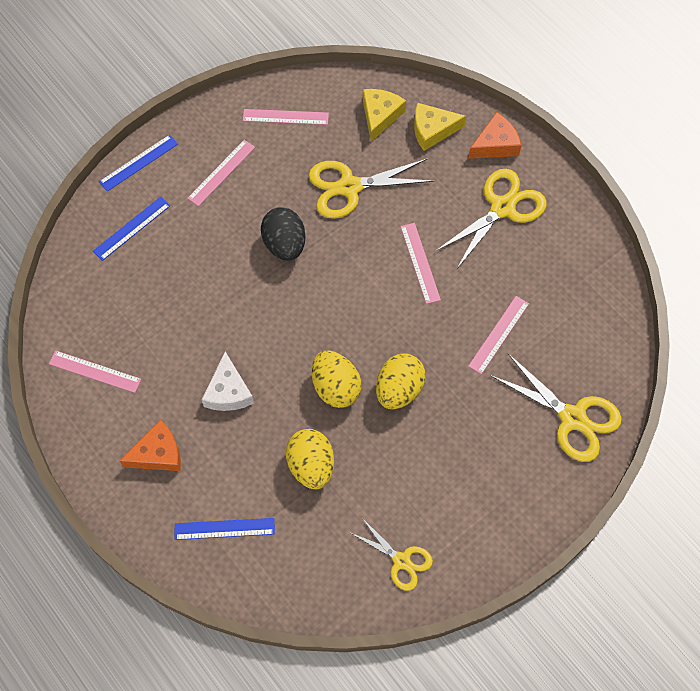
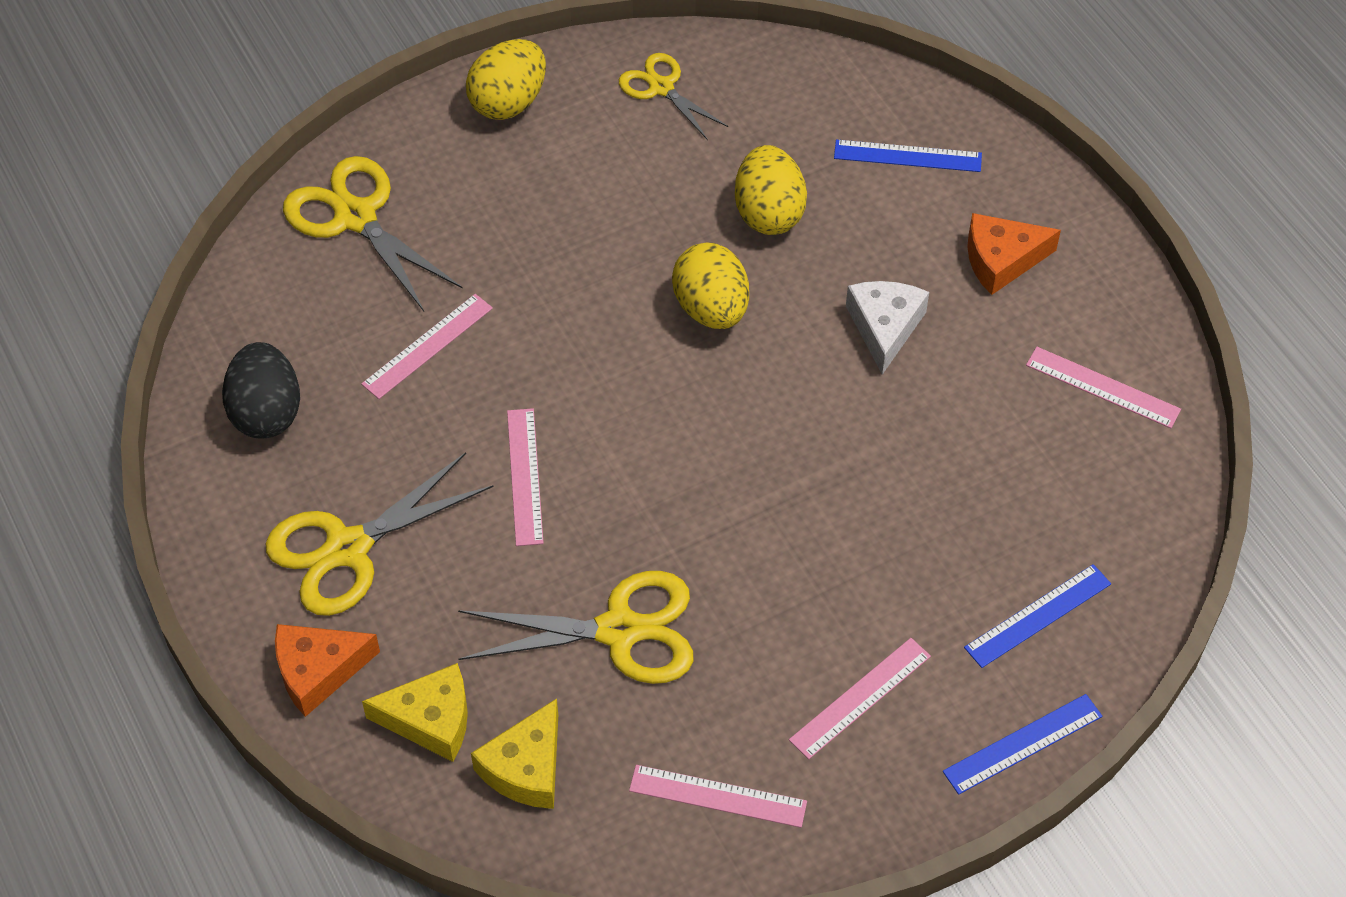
camera: 170 degrees left, 10 degrees down
(284, 244) = (758, 544): black egg -> black egg (266, 412)
(399, 390) = (611, 292): yellow egg -> yellow egg (508, 102)

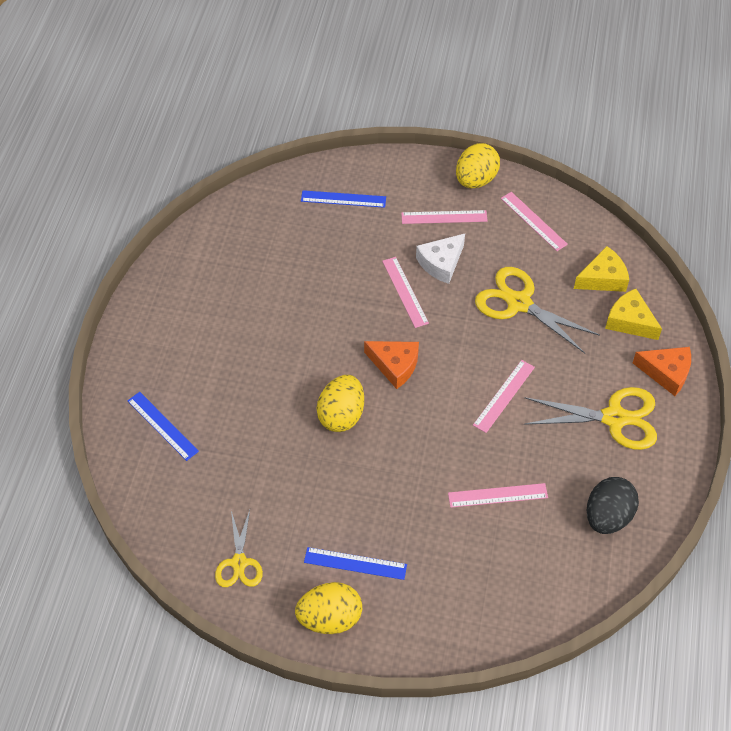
camera: 140 degrees left, 0 degrees up
(355, 217) = (477, 603): yellow scissors -> none
(768, 213) = (262, 445): yellow egg -> yellow egg (475, 180)
(884, 327) = (272, 350): white cheese -> white cheese (441, 263)
(1001, 260) = (184, 342): orange cheese -> orange cheese (395, 365)
(1022, 744) = (399, 165): blue ruler -> blue ruler (355, 563)
(1102, 387) = (212, 260): pink ruler -> pink ruler (405, 292)

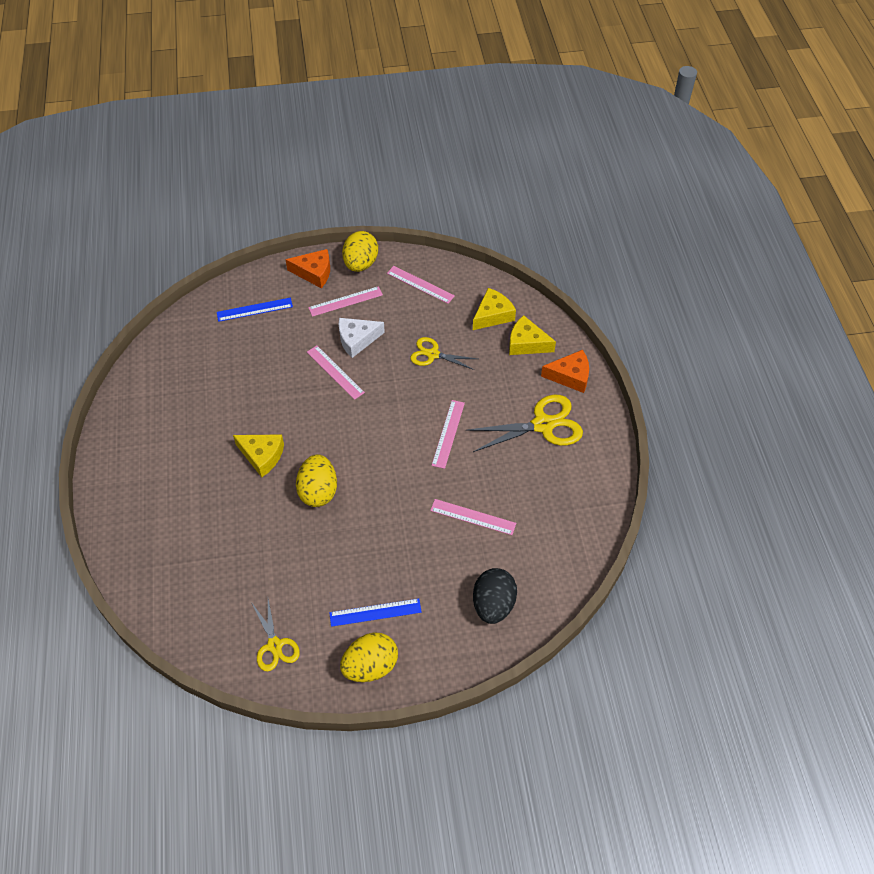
camera: 20 degrees left, 0 degrees up
(162, 426) = (164, 549): blue ruler -> none
(296, 359) = (262, 456): none -> yellow cheese
(395, 365) = (349, 436): orange cheese -> orange cheese (314, 273)
(441, 263) = (357, 340): white cheese -> white cheese turned 45 degrees clockwise
(497, 495) = (473, 517): pink ruler -> pink ruler turned 45 degrees clockwise
(519, 303) = (433, 354): yellow scissors -> yellow scissors, size x0.61
(607, 516) = (567, 506): black egg -> black egg (493, 604)

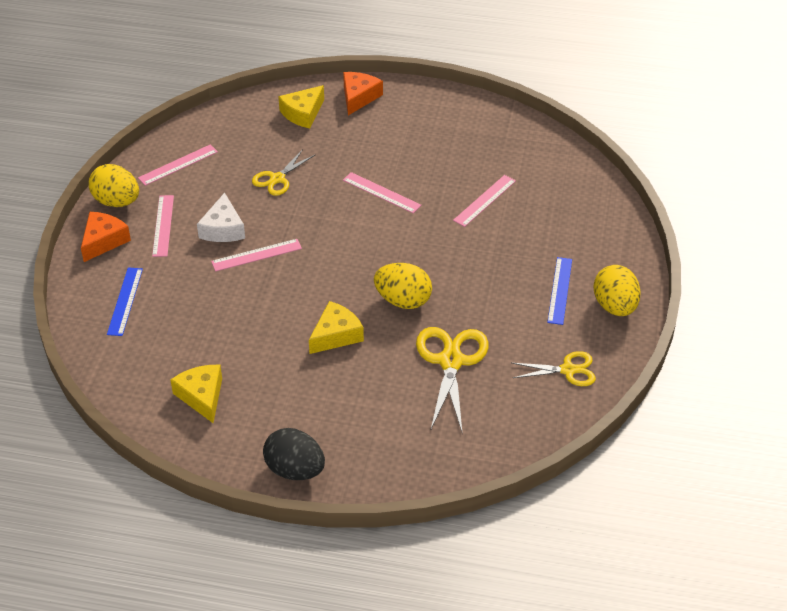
camera: 70 degrees left, 10 degrees down
(493, 315) = (253, 126): yellow cheese -> yellow cheese (201, 396)
(493, 604) = (582, 211): black egg -> black egg (295, 470)
(543, 425) = (405, 129): yellow scissors -> yellow scissors (451, 361)

